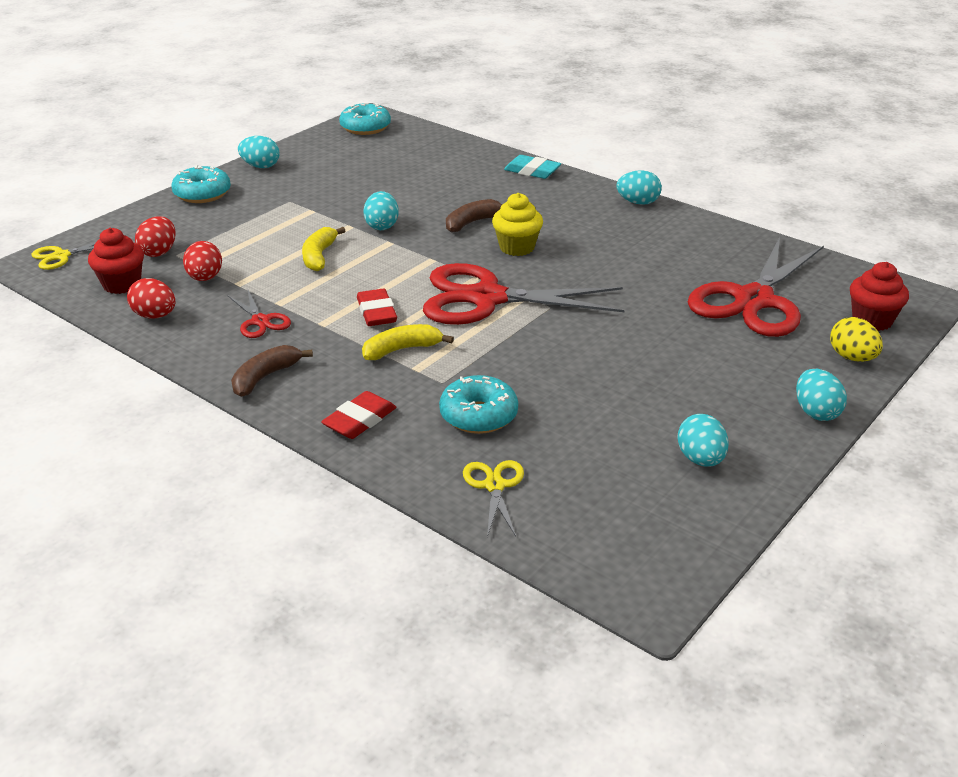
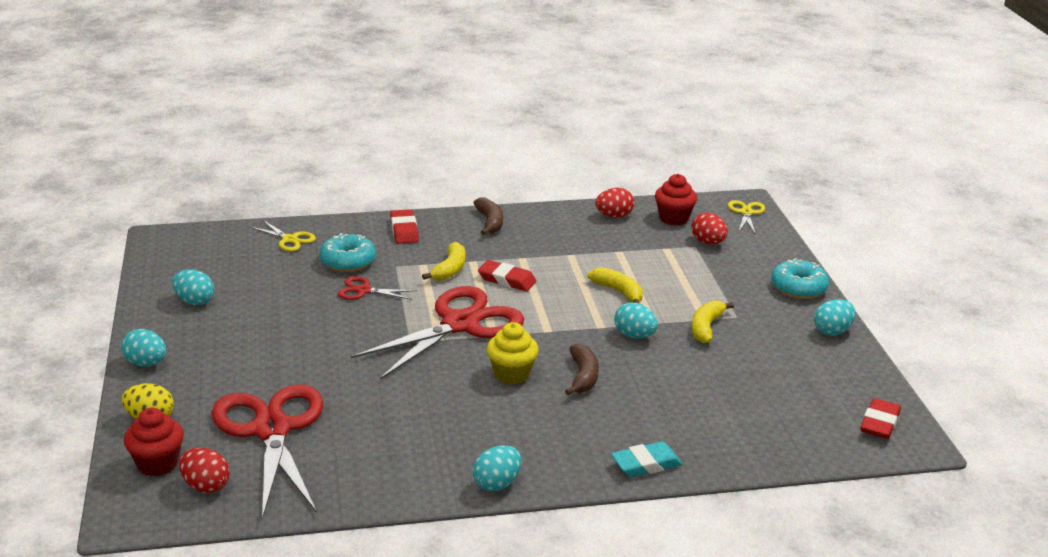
camera: 130 degrees right, 5 degrees down
(205, 278) = (643, 244): red egg -> red egg (206, 486)
(260, 321) = (556, 242): red scissors -> red scissors (363, 290)
(325, 206) = (706, 327): none -> yellow banana
(365, 128) = (879, 423): turquoise donut -> red eraser

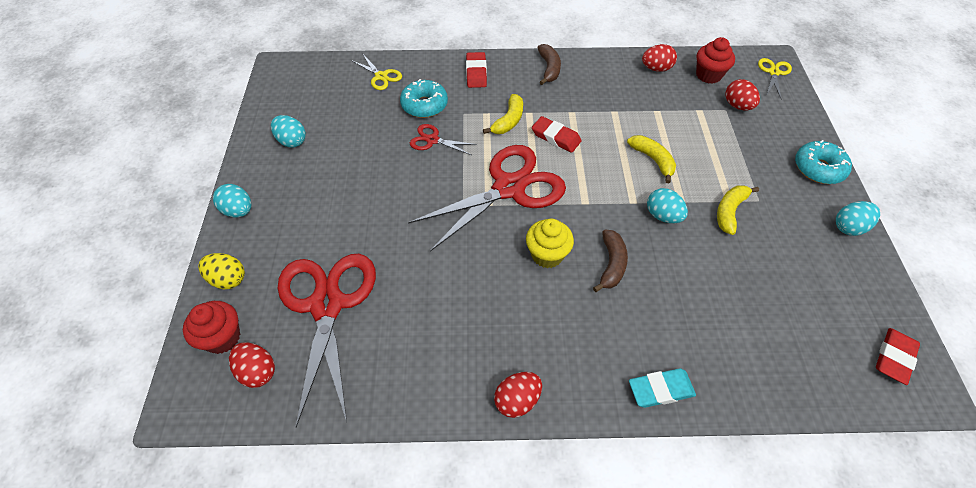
camera: 10 degrees right, 25 degrees up
(497, 483) = (517, 400): turquoise egg -> red egg

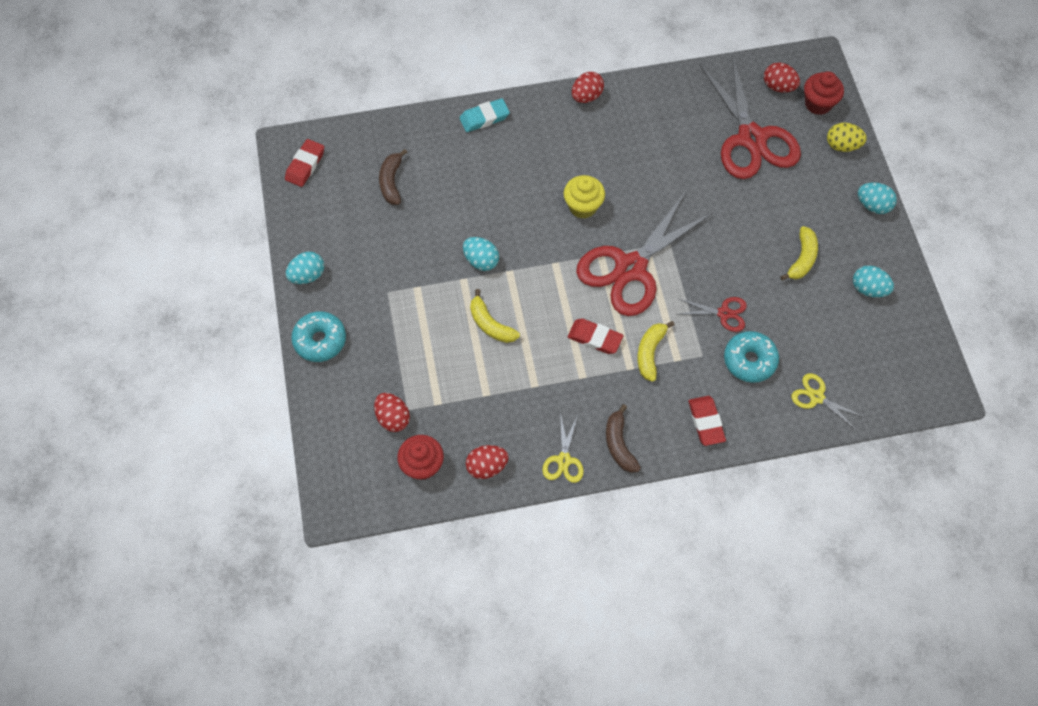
camera: 170 degrees right, 10 degrees up
(611, 264) = (526, 206): brown banana -> brown banana (391, 182)
(729, 211) = (417, 275): yellow banana -> yellow banana (802, 259)
(774, 72) = (340, 483): yellow scissors -> yellow scissors (564, 460)

